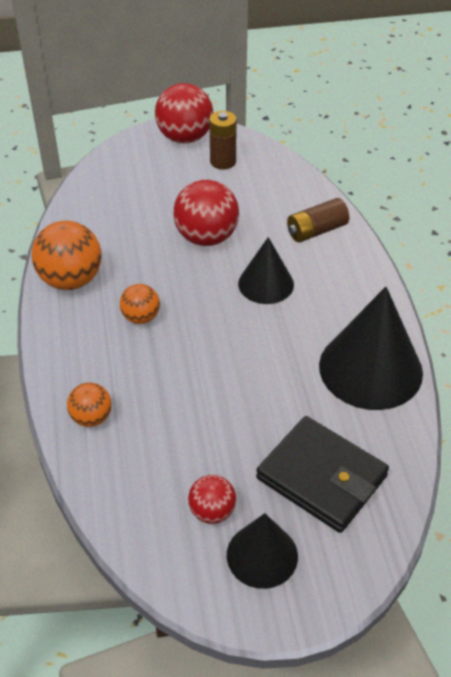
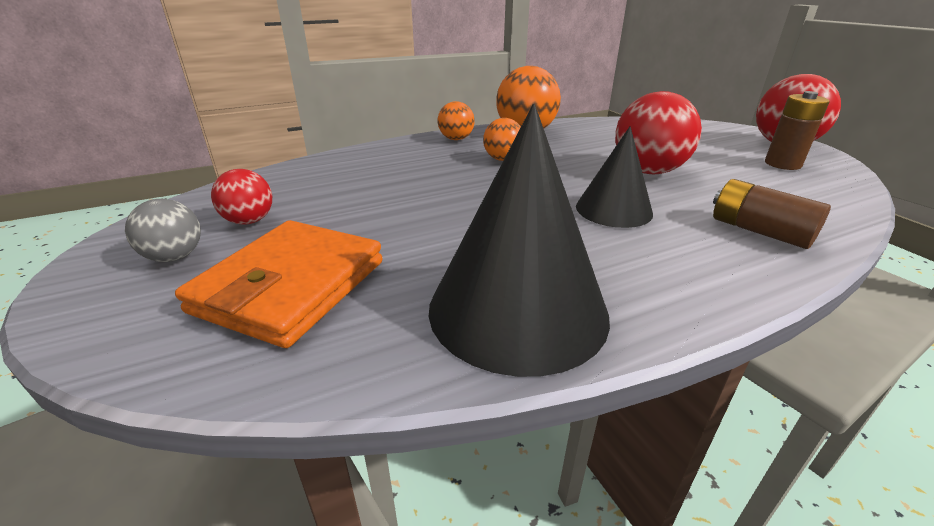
camera: 75 degrees right, 15 degrees down
(91, 418) = (370, 158): orange ball -> orange ball (456, 139)
(262, 555) = (175, 257): black cone -> grey ball
(321, 477) = (290, 286): black wallet -> orange wallet

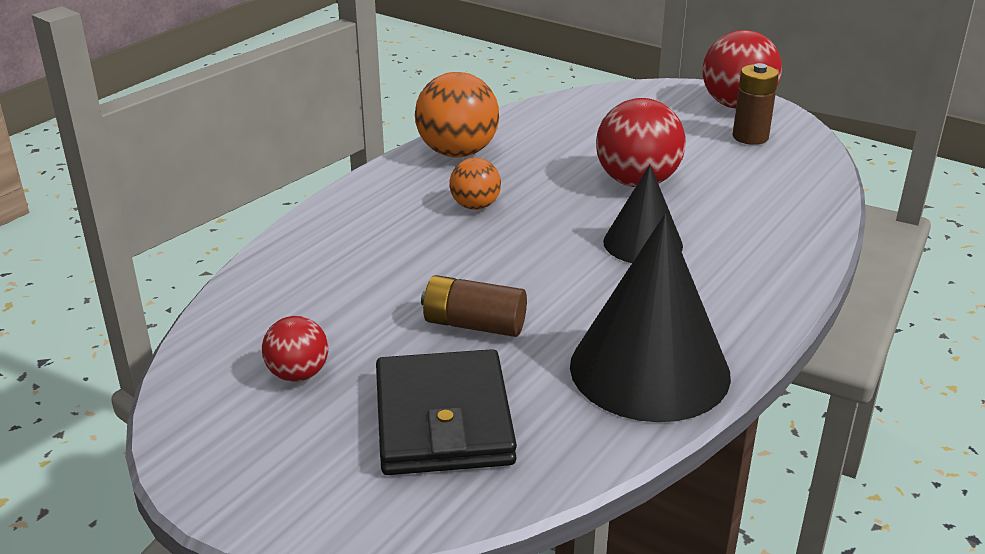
camera: 30 degrees left, 0 degrees up
(175, 257) = (283, 437): grey ball -> none
(290, 286) = (443, 420): orange wallet -> black wallet
(456, 139) = (386, 187): orange ball -> none
(759, 231) = (773, 231): brown battery -> brown battery (474, 324)

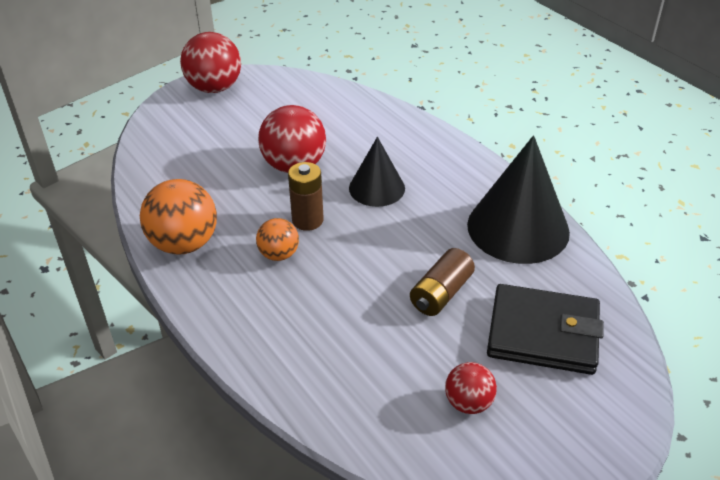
camera: 70 degrees left, 10 degrees up
(750, 137) = (265, 98): brown battery -> brown battery (307, 220)

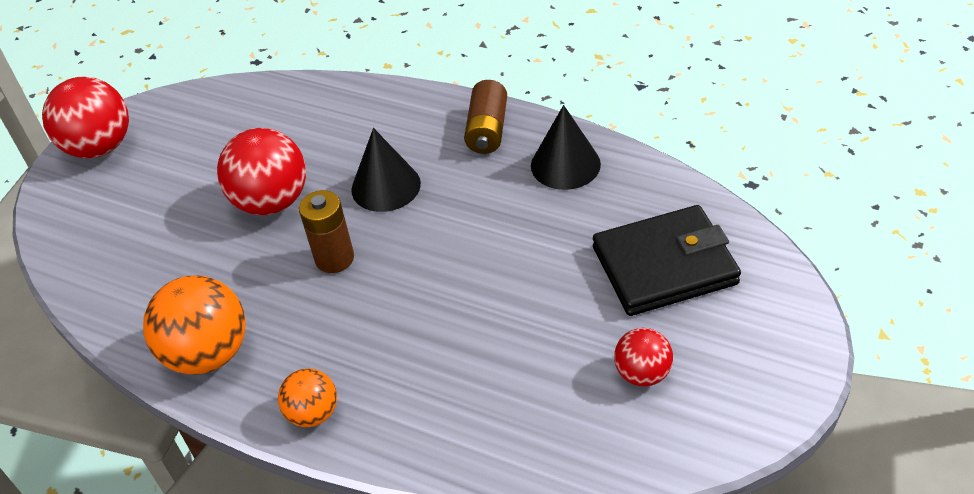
camera: 25 degrees left, 5 degrees up
(279, 254) = (330, 313): orange ball -> orange ball (313, 413)
(441, 293) = (536, 272): brown battery -> brown battery (487, 130)
(518, 228) = (565, 164): black cone -> black cone, size x0.59

